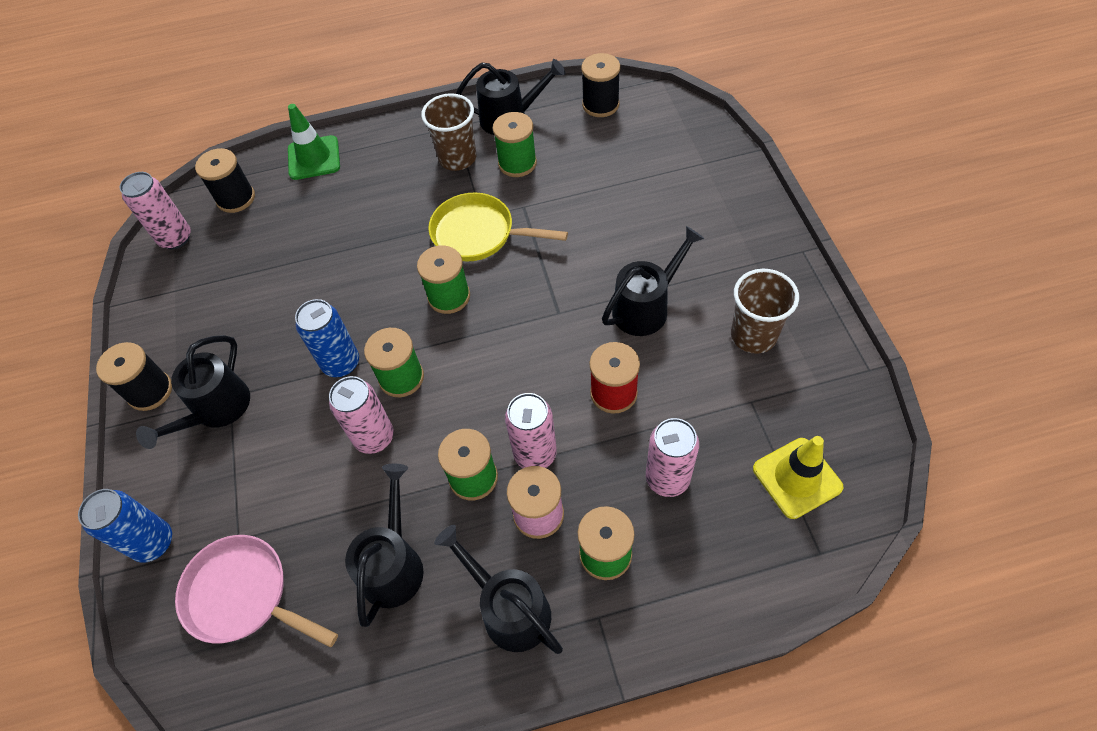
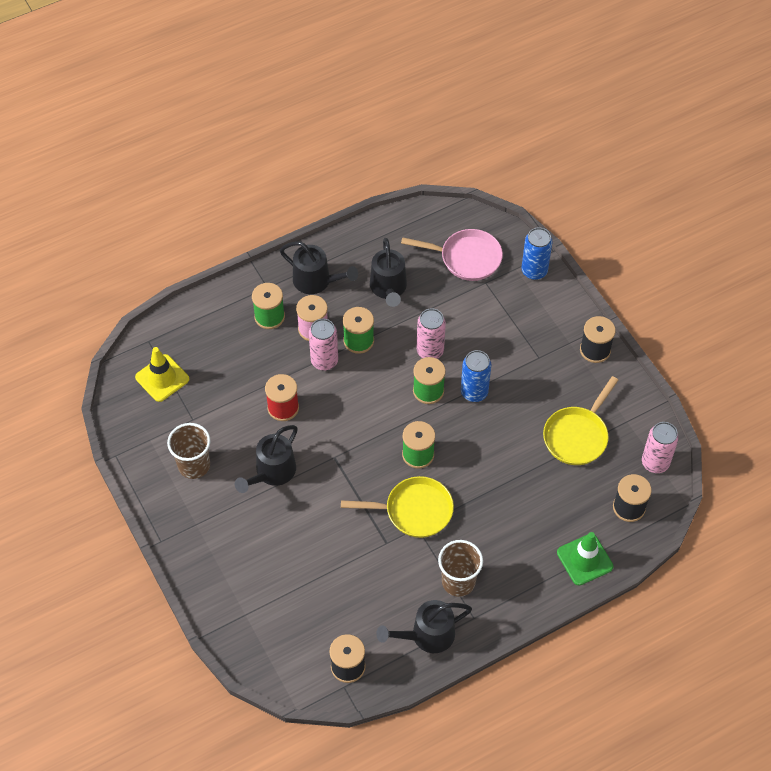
camera: 160 degrees right, 0 degrees up
(216, 410) = (542, 347): black watering can -> none
(243, 284) = (577, 436): none -> yellow pan
(517, 163) = (404, 585): green spool -> none
(667, 478) = (240, 363): pink can -> none

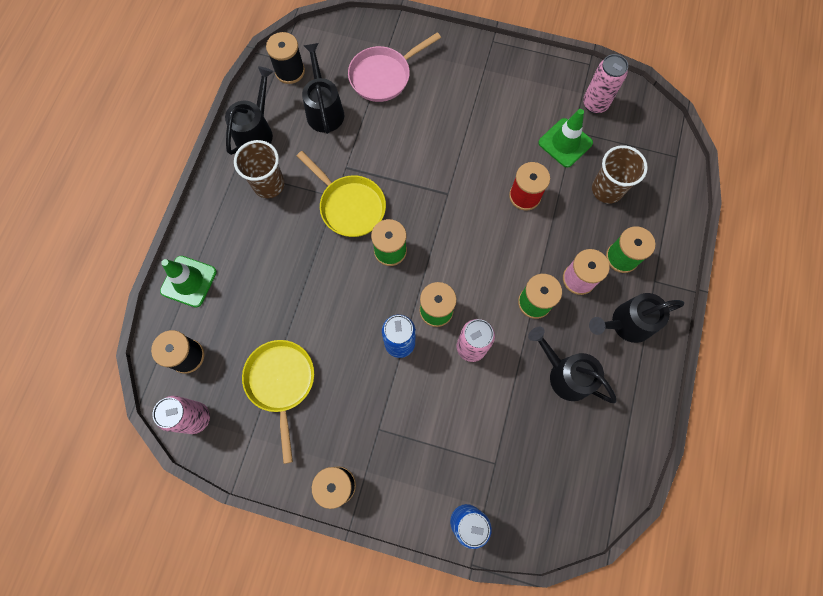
camera: 135 degrees right, 15 degrees up
(162, 378) = (631, 139): yellow traffic cone -> none
(194, 465) = (533, 102): brown cup -> brown cup (607, 189)
(209, 417) = (565, 143): none -> green traffic cone
(272, 473) = (476, 144): black watering can -> black watering can (324, 110)
(324, 361) = (539, 260): pink can -> pink can (595, 104)
(414, 511) = (349, 206): yellow pan -> yellow pan turned 90 degrees counterclockwise
(466, 258) = (536, 473): pink pan -> pink pan (383, 76)

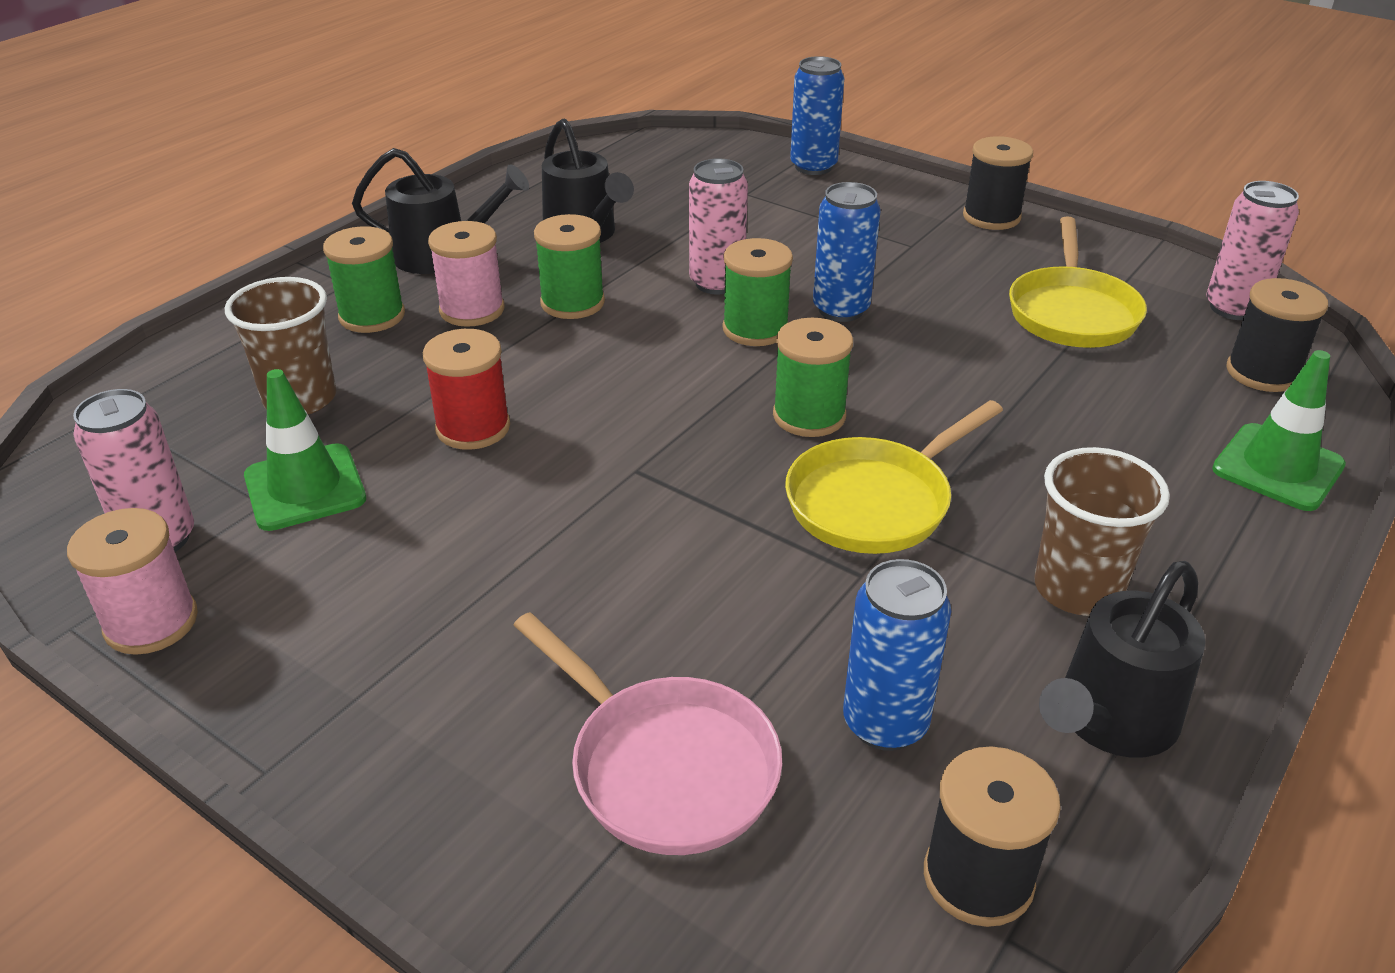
camera: 160 degrees left, 35 degrees down
(324, 110) = (885, 723): black watering can -> blue can
(349, 206) = (875, 501): yellow pan -> yellow pan turned 105 degrees counterclockwise
(383, 76) = (665, 767): pink pan -> pink pan turned 60 degrees clockwise
(566, 73) = (151, 622): none -> pink spool

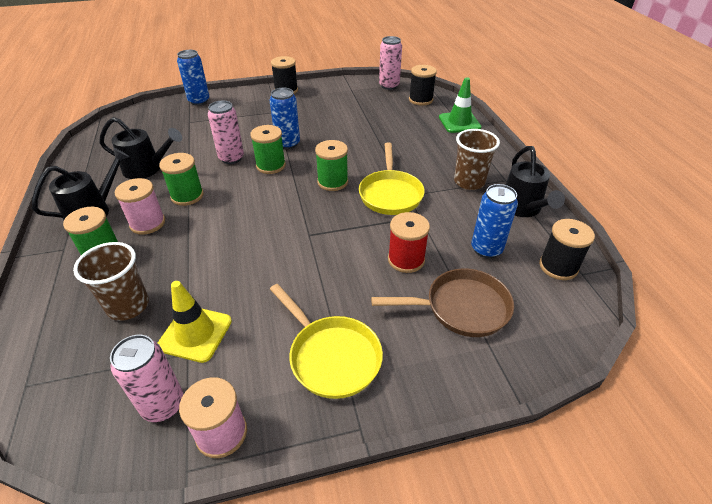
camera: 50 degrees left, 5 degrees up
(305, 488) = (195, 333): green traffic cone -> yellow traffic cone
(473, 428) = (226, 263): red spool -> red spool (406, 260)
(665, 767) = (461, 308): pink pan -> brown pan
(1072, 312) = (353, 108): yellow pan -> yellow pan (331, 356)

